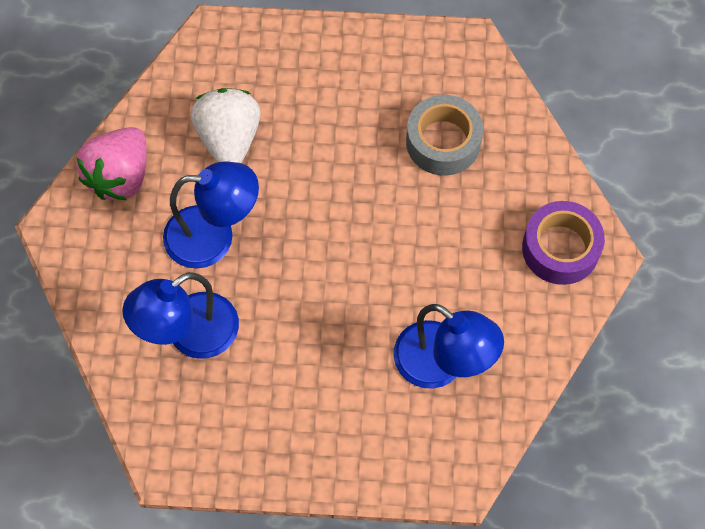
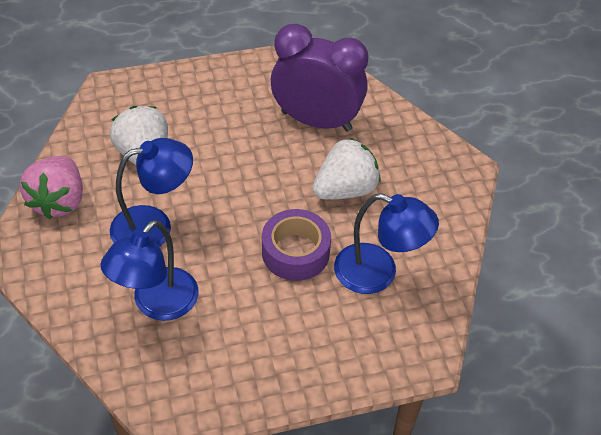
camera: 20 degrees left, 15 degrees down
(443, 142) = (316, 121): grey tape -> purple clock
(444, 245) = (345, 189): none -> white strawberry
(560, 248) = (435, 171): purple tape -> purple tape (295, 252)

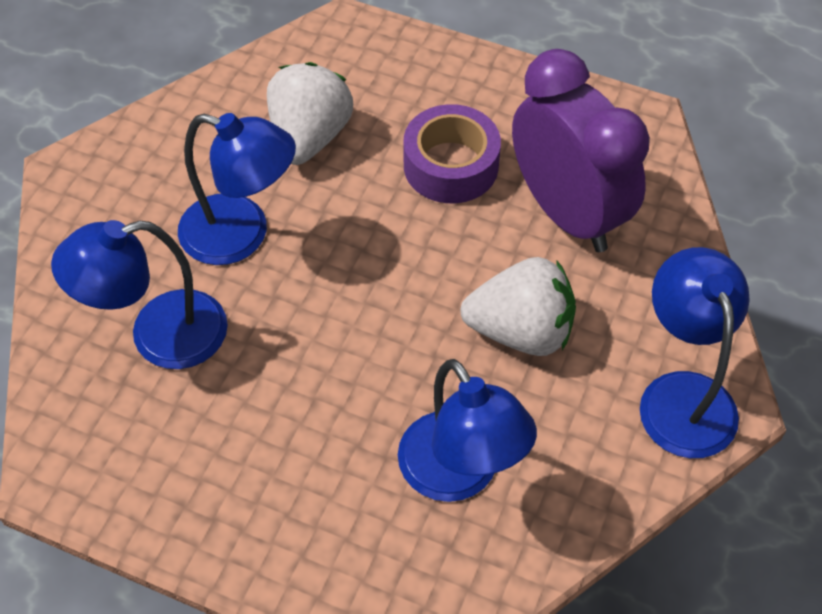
camera: 40 degrees right, 5 degrees up
(59, 201) = (166, 140): pink strawberry -> none
(295, 252) = (379, 376): purple tape -> purple tape (451, 165)
(444, 175) = (682, 395): none -> blue lamp

